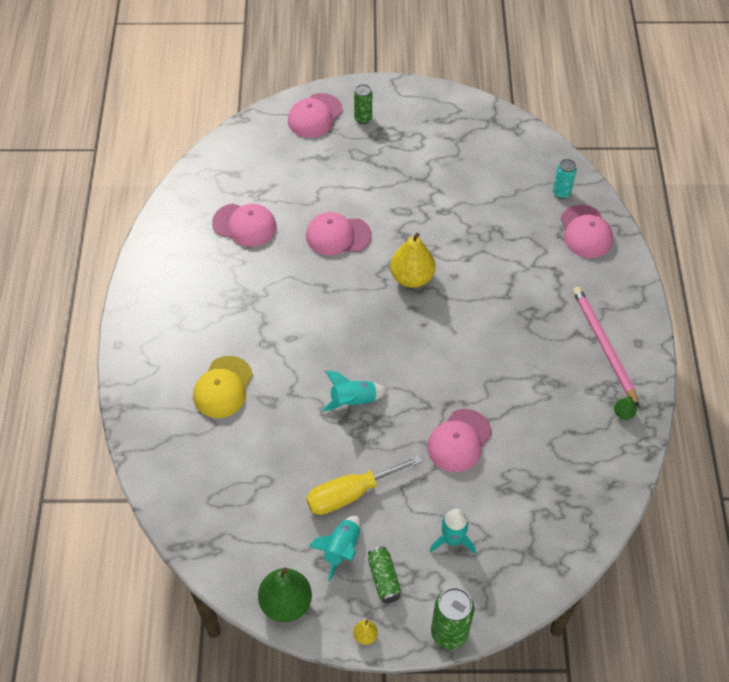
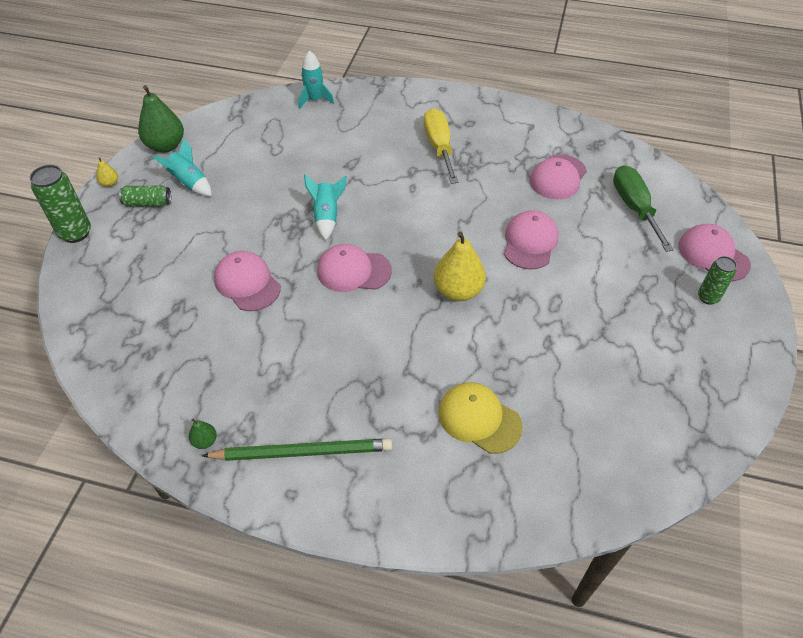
camera: 105 degrees right, 5 degrees down
(223, 387) = (376, 139): yellow cap -> yellow cap (479, 419)
(272, 167) = (634, 208): none -> green screwdriver
(350, 494) = (235, 198): yellow screwdriver -> yellow screwdriver (439, 147)
(452, 540) = (153, 254): turquoise rocket -> turquoise rocket (315, 100)
(561, 193) = (558, 484): turquoise can -> none
(586, 232) = (483, 492): pink cap -> pink cap (353, 271)
(603, 345) = (302, 452): pink pencil -> green pencil

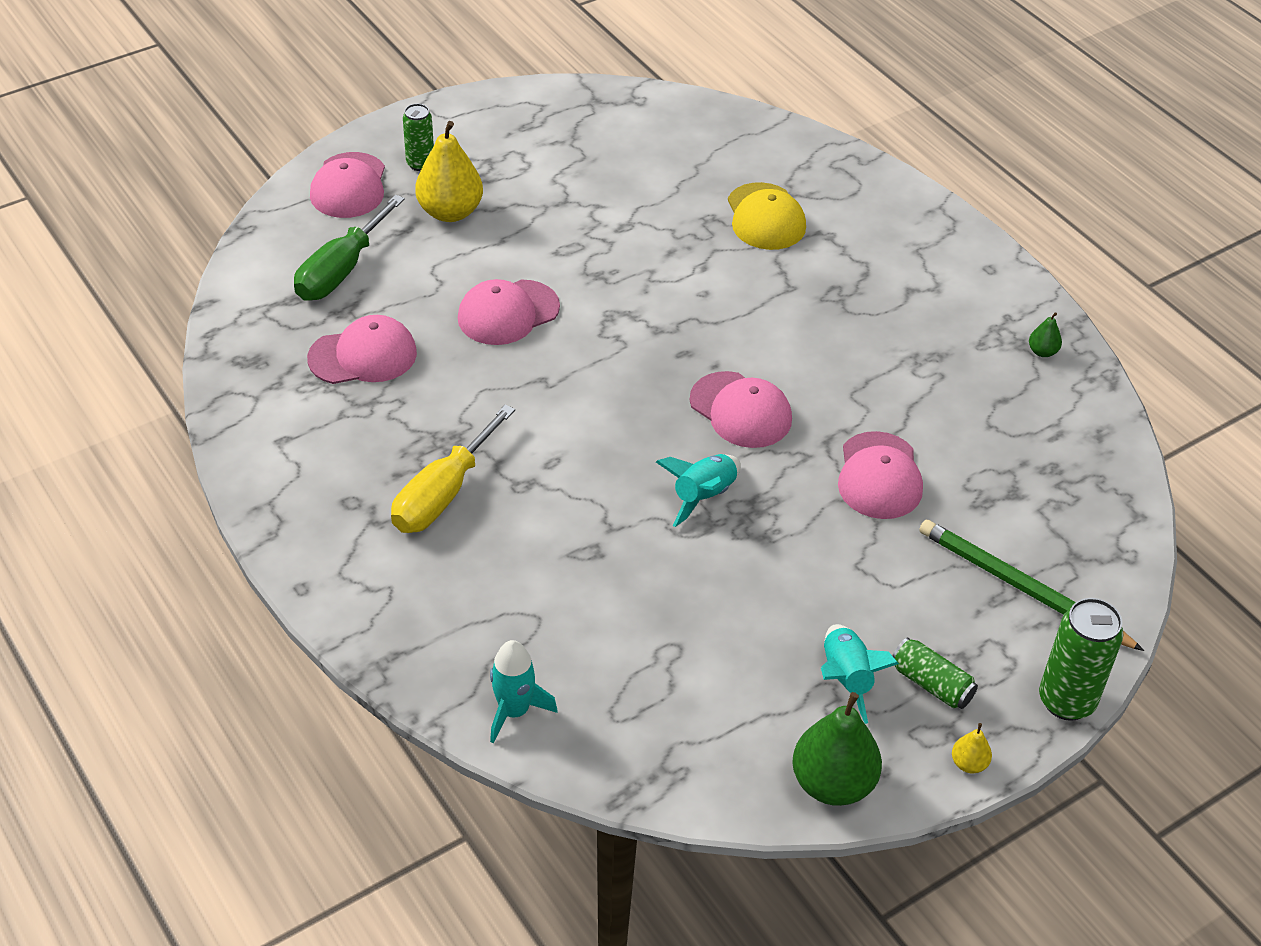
camera: 140 degrees left, 5 degrees down
(302, 452) = (953, 289): green pencil -> green pencil (1022, 588)
(458, 291) = (651, 319): yellow pear -> yellow pear (450, 212)

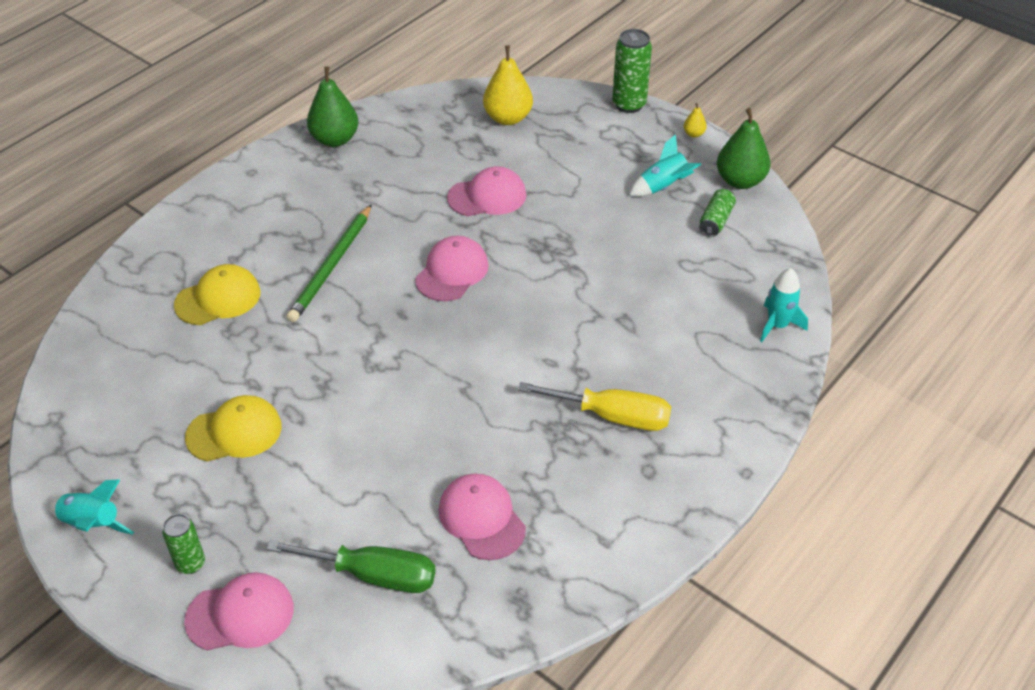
camera: 105 degrees left, 0 degrees up
(450, 212) = (263, 515): yellow pear -> yellow pear (508, 118)
(508, 313) = (391, 433): pink cap -> none
(564, 206) = (234, 432): none -> yellow cap
(703, 496) = (545, 275): turquoise rocket -> turquoise rocket (92, 524)
(931, 684) = (646, 154): green can -> green can (716, 220)
(1022, 588) = (553, 128): green pencil -> green pencil (331, 266)
(1042, 352) = (335, 139): green pear -> green pear, size x2.20

